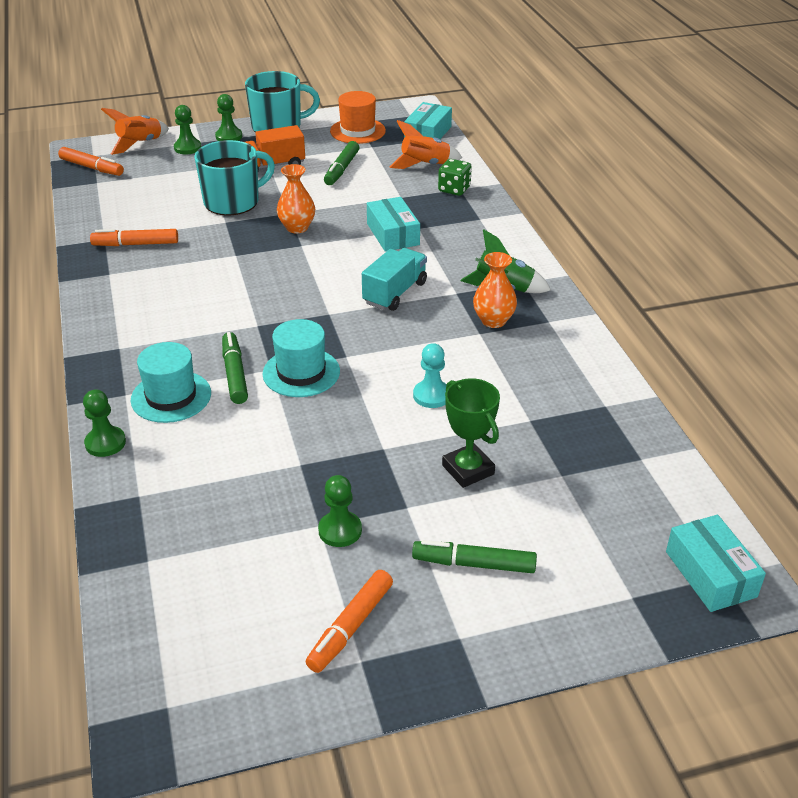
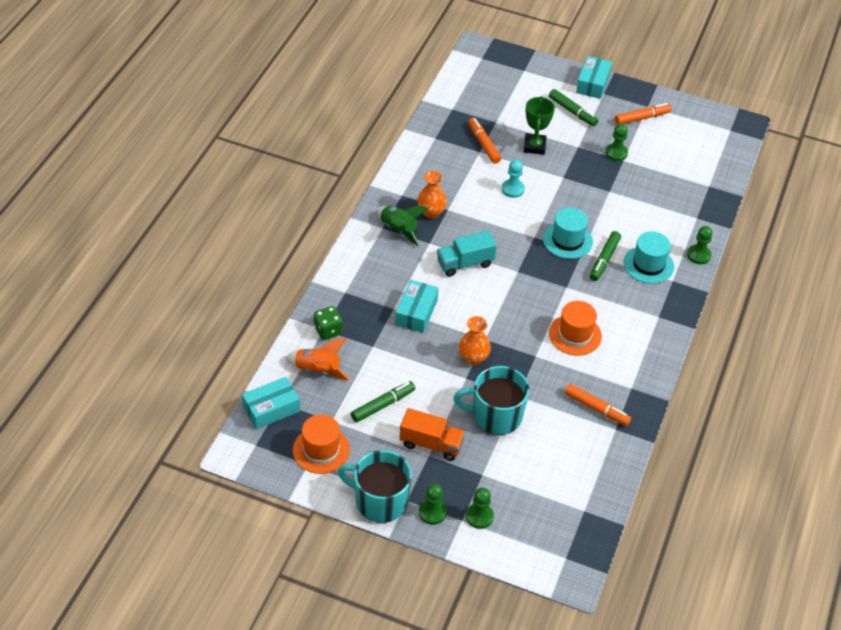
camera: 145 degrees left, 10 degrees up
(92, 168) = (577, 536): orange marker -> orange marker (484, 144)
(140, 144) = (515, 550): orange rocket -> none
(208, 288) = (575, 335): none -> orange hat
(710, 574) = (484, 60): turquoise box -> turquoise box (592, 83)

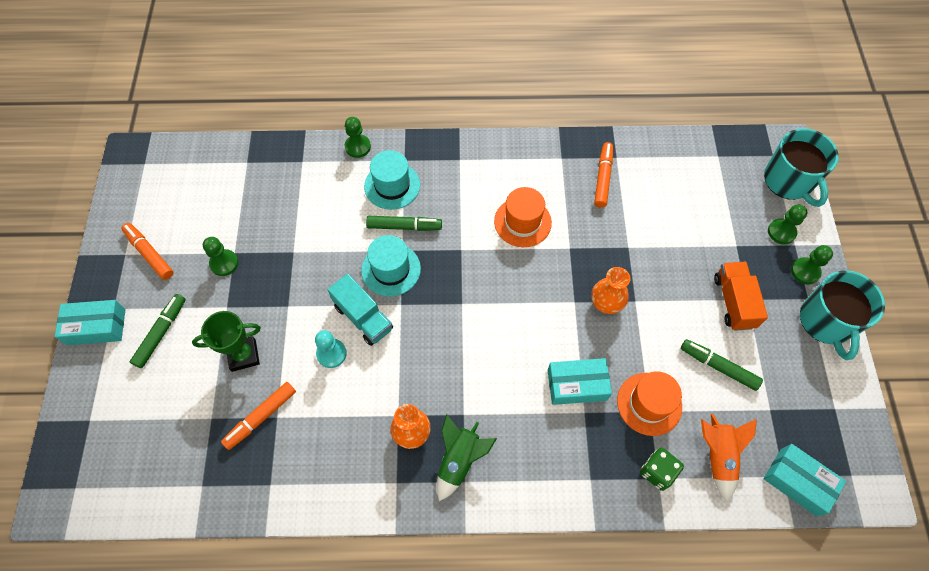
camera: 110 degrees left, 15 degrees up
(321, 450) = (811, 403): orange hat -> orange hat (649, 403)
(465, 263) = (477, 362): turquoise truck -> turquoise truck (363, 317)
(495, 415) = (664, 257): turquoise mug -> turquoise mug (788, 181)

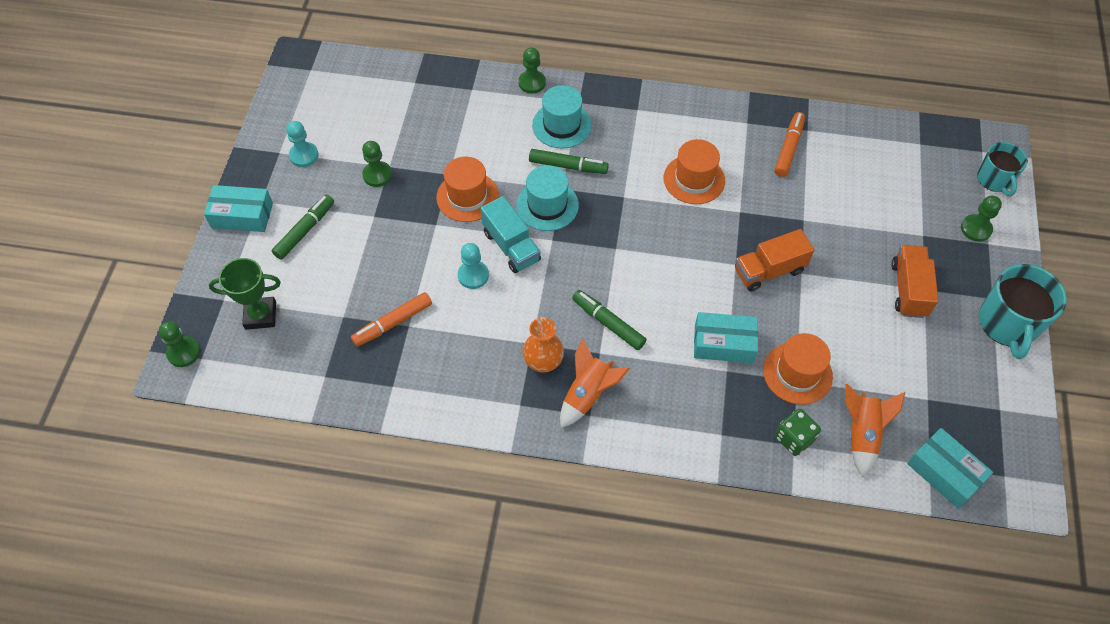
camera: 10 degrees right, 5 degrees down
(149, 254) = (304, 155): orange marker -> turquoise pawn
(243, 355) = (384, 263): green trophy -> green trophy (260, 315)
(314, 272) = (467, 196): none -> orange hat
(459, 460) = (588, 394): green rocket -> orange rocket
(606, 303) = (769, 271): orange vase -> orange truck
(718, 366) = (879, 349): green marker -> green marker (608, 323)
(788, 181) = (994, 179): turquoise mug -> turquoise mug, size x0.64
(805, 271) = (994, 271): green pawn -> green pawn (183, 352)

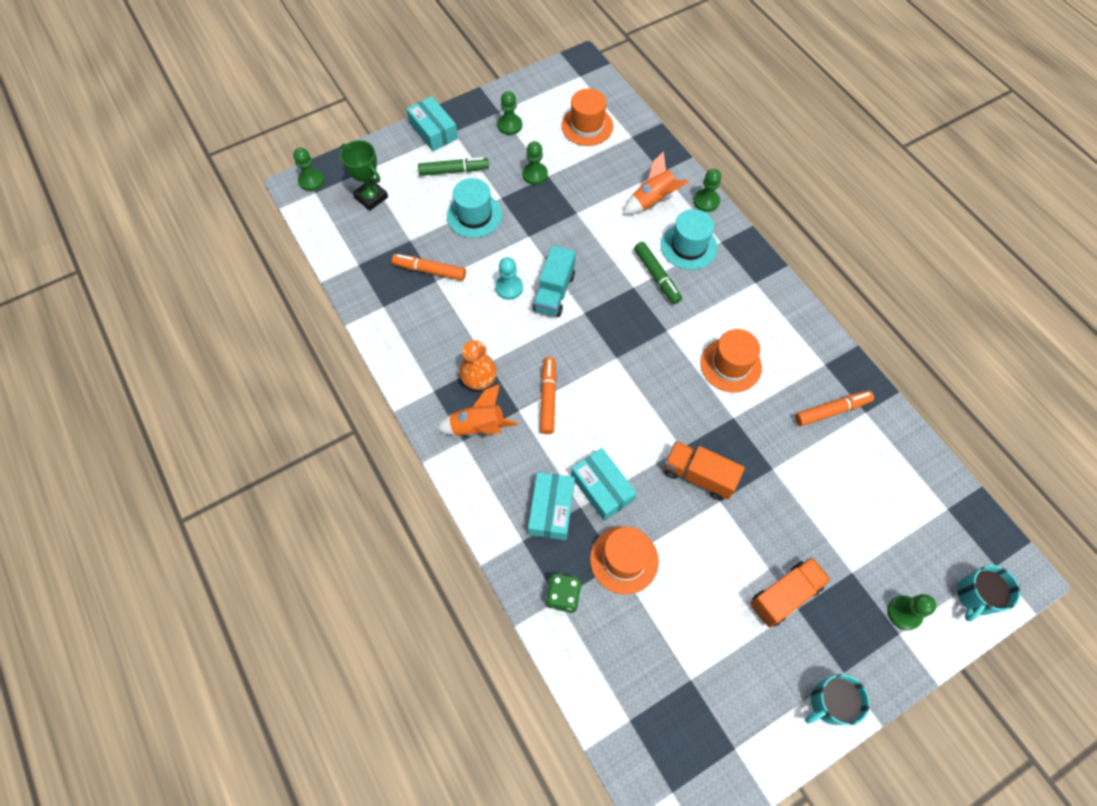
camera: 50 degrees right, 5 degrees up
(304, 155) = (509, 125): turquoise pawn -> green pawn
(467, 196) = (569, 236): orange hat -> orange hat (587, 126)
(547, 205) = (610, 288): turquoise hat -> turquoise hat (474, 215)
(608, 323) = (548, 398): green marker -> orange marker
(861, 434) = (611, 646): orange rocket -> orange rocket (653, 200)
(944, 472) = (632, 737): turquoise box -> turquoise box (551, 509)
(1008, 324) = (829, 702): turquoise mug -> turquoise mug, size x0.64

